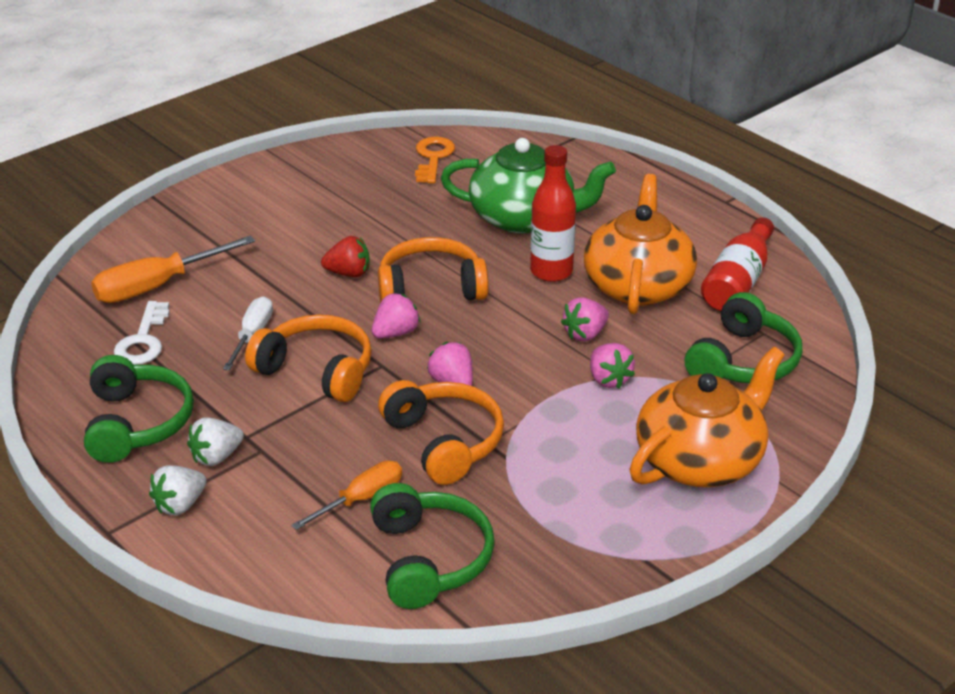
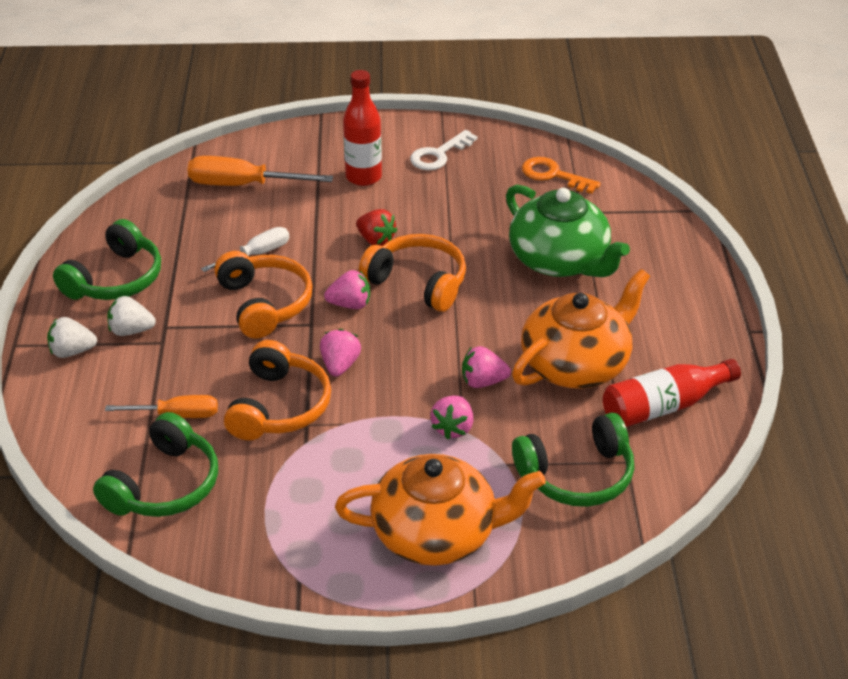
camera: 40 degrees right, 5 degrees up
(143, 340) = (188, 221): white key -> white key (439, 155)
(433, 158) = (553, 175): orange key -> orange key turned 105 degrees counterclockwise
(551, 272) = (523, 316): red bottle -> red bottle (363, 177)

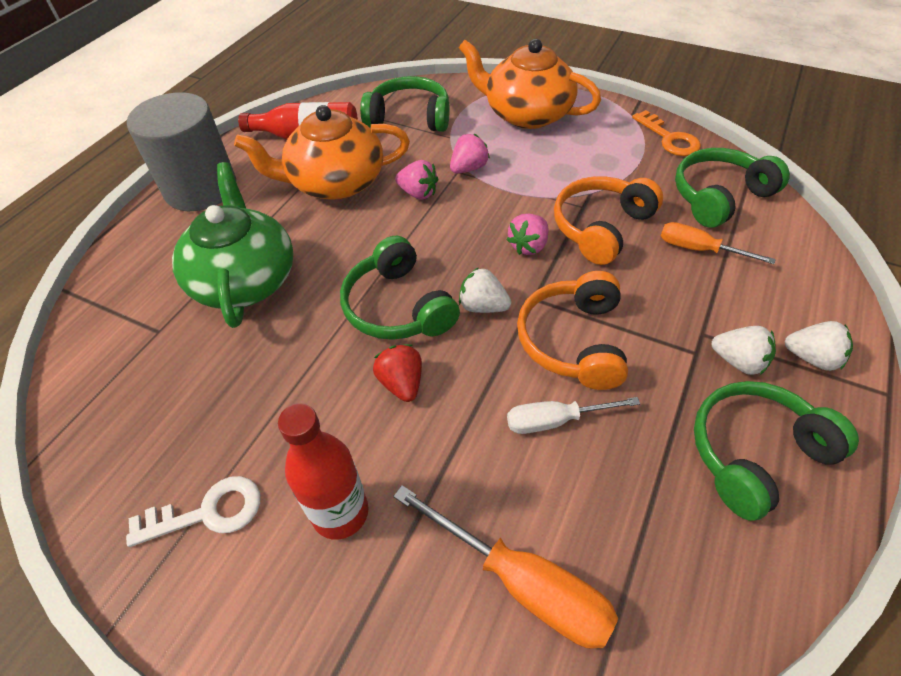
camera: 150 degrees left, 10 degrees up
(350, 304) = (483, 306): pink strawberry -> white strawberry
(418, 282) = (397, 307): orange headphones -> green headphones
(553, 175) = (121, 400): orange key -> orange key (669, 138)
(698, 314) = (201, 189): none -> grey cylinder

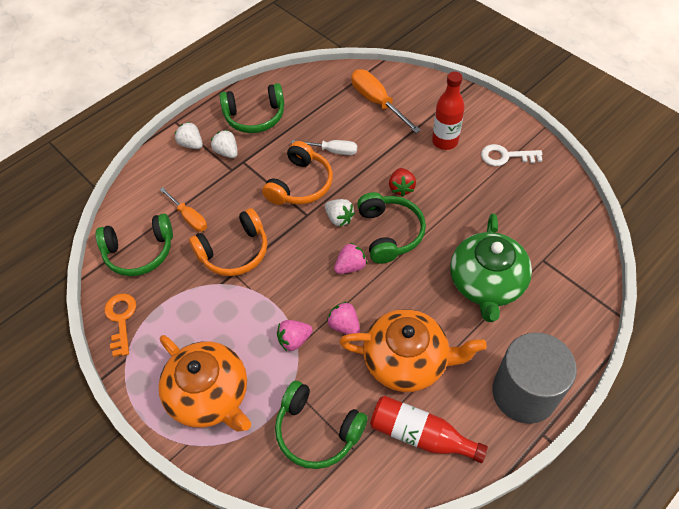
camera: 160 degrees left, 5 degrees up
(528, 246) = (289, 252): pink strawberry -> pink strawberry (350, 266)

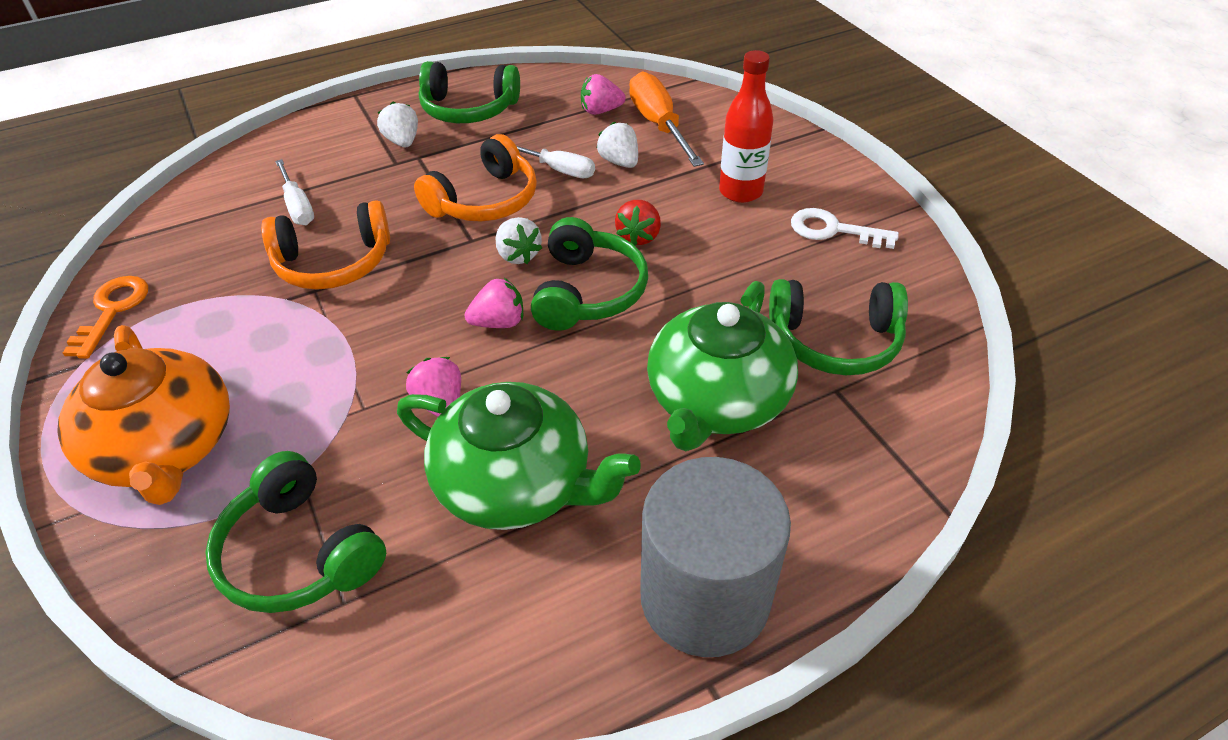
camera: 15 degrees right, 10 degrees down
(140, 252) = (200, 233): green headphones -> green headphones (835, 341)
(189, 217) = (298, 206): orange screwdriver -> white screwdriver
(191, 144) = (359, 123): white strawberry -> white strawberry (619, 162)
(294, 340) = (347, 404): pink strawberry -> pink strawberry (600, 111)
(407, 360) = (516, 484): orange teapot -> green teapot
(420, 435) = (474, 614): red bottle -> none

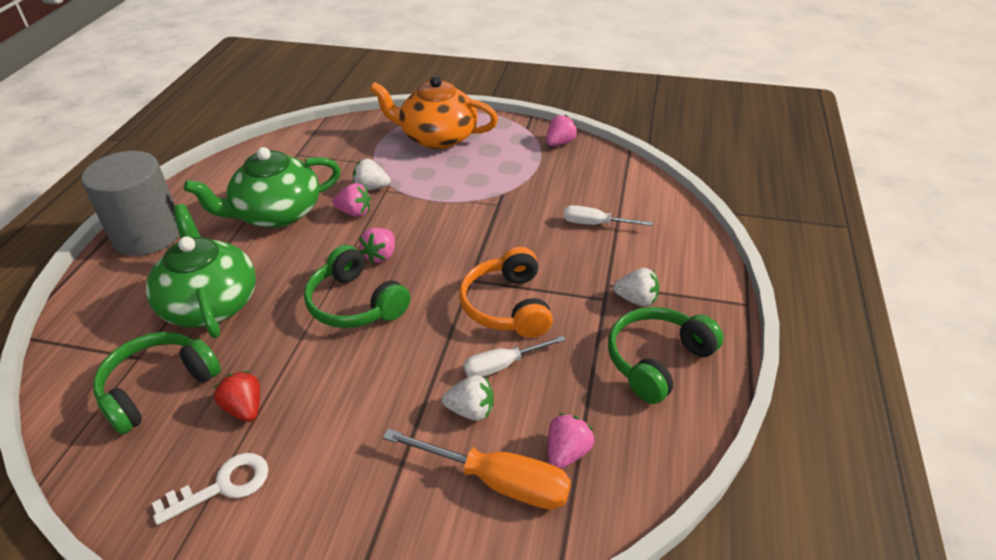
camera: 130 degrees right, 5 degrees down
(112, 311) = (560, 143): orange key -> pink strawberry
(299, 553) = (333, 151): green headphones -> none
(333, 263) = (515, 218): orange headphones -> none
(518, 255) = (428, 292): white strawberry -> white strawberry (371, 187)
(638, 236) = (371, 360): red strawberry -> red strawberry (245, 408)
(740, 191) = (339, 463): red bottle -> none

